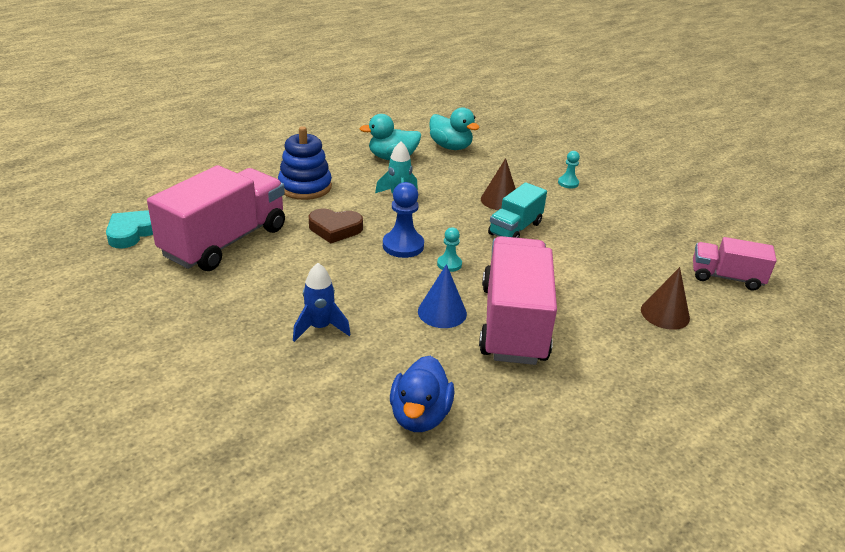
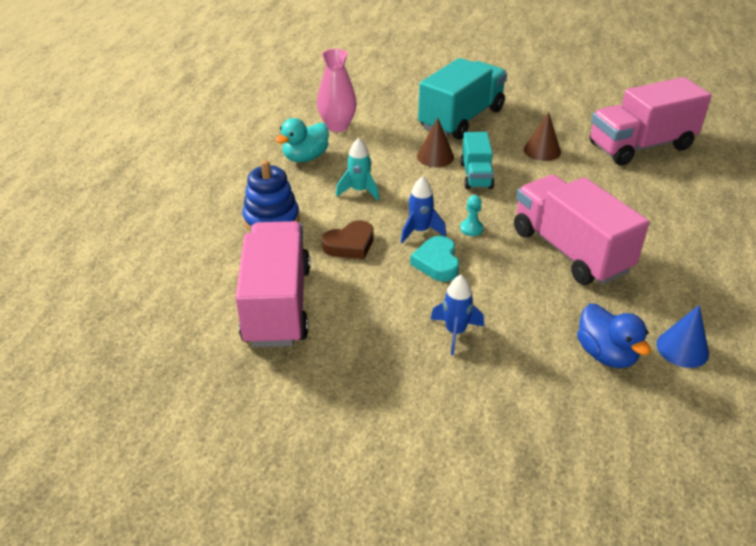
camera: 35 degrees left, 5 degrees up
(132, 232) = (180, 344): turquoise heart -> turquoise heart (437, 263)
(403, 246) = (420, 231): blue pawn -> blue rocket
(442, 312) = (517, 269): blue cone -> blue cone (682, 349)
(450, 147) = (337, 126): turquoise duck -> pink vase
(568, 183) = (461, 119): turquoise pawn -> turquoise truck
(665, 314) = (641, 192): brown cone -> brown cone (542, 151)
(726, 277) = (640, 146): pink truck -> pink truck, size x1.83

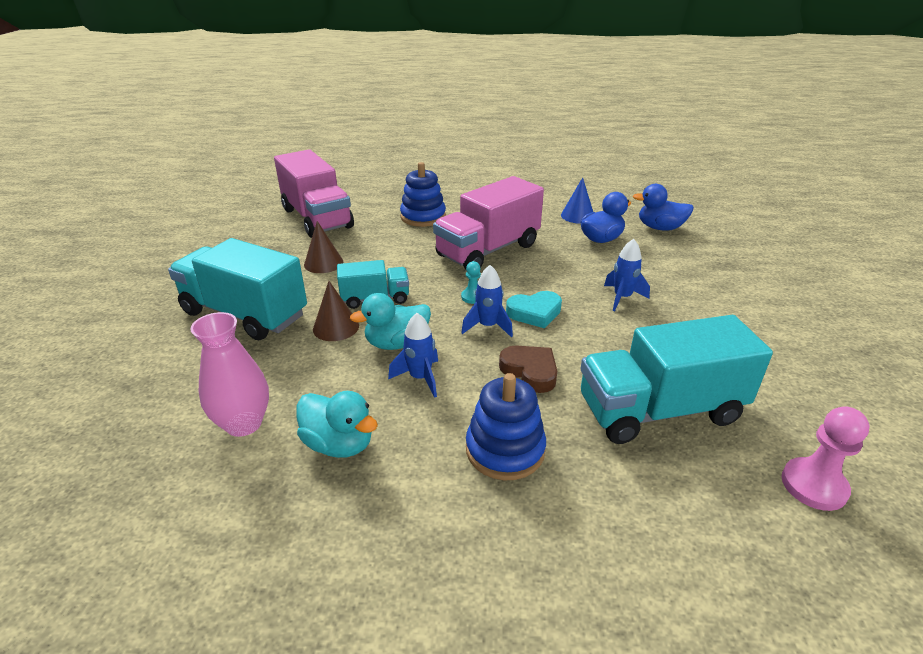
camera: 100 degrees left, 5 degrees down
(164, 363) = (813, 485): none -> pink pawn
(277, 305) = (659, 410): pink truck -> turquoise truck
(359, 191) = (420, 378): turquoise rocket -> blue rocket
(406, 183) = (397, 343): none -> turquoise duck
(651, 433) = (660, 228): none -> blue duck
(655, 213) = (423, 217): none -> blue stacking toy

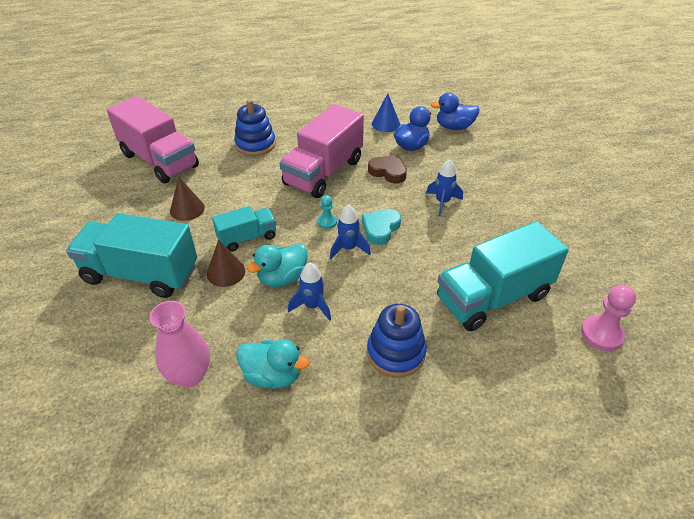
camera: 15 degrees left, 10 degrees up
(530, 371) = (393, 283): brown heart -> brown heart (388, 172)
(534, 313) = (380, 228): turquoise heart -> turquoise heart turned 150 degrees clockwise

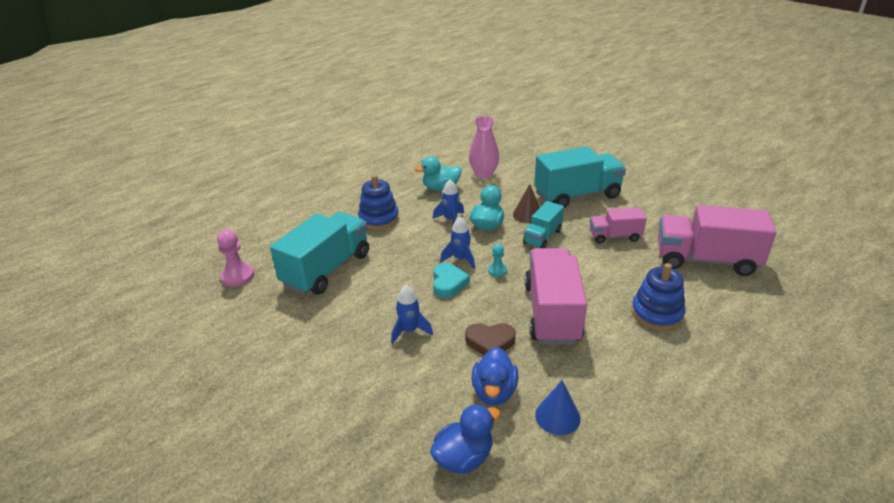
camera: 150 degrees right, 10 degrees down
(187, 209) = (614, 236): brown cone -> pink truck

